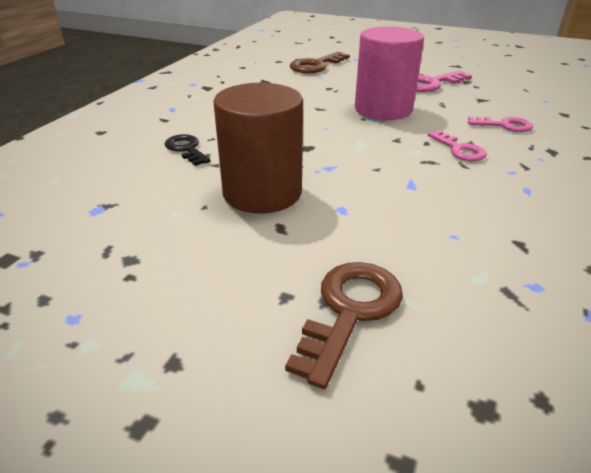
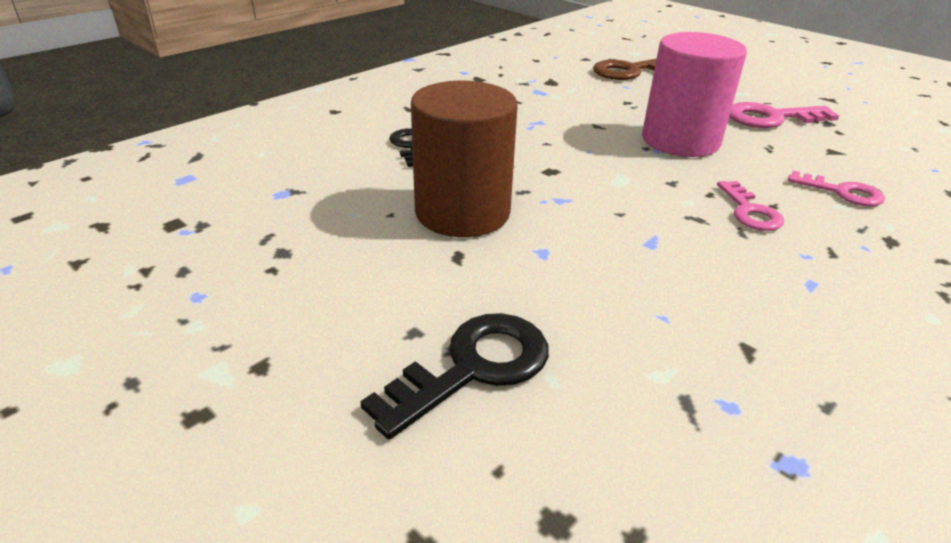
camera: 20 degrees right, 0 degrees up
(350, 311) = (473, 367): brown key -> black key

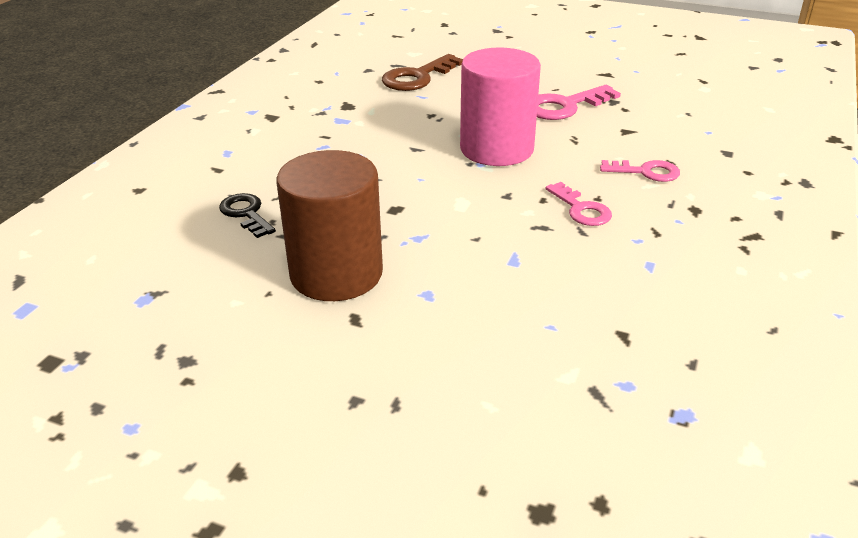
camera: 20 degrees left, 0 degrees up
(473, 367) = (422, 415): black key -> none

